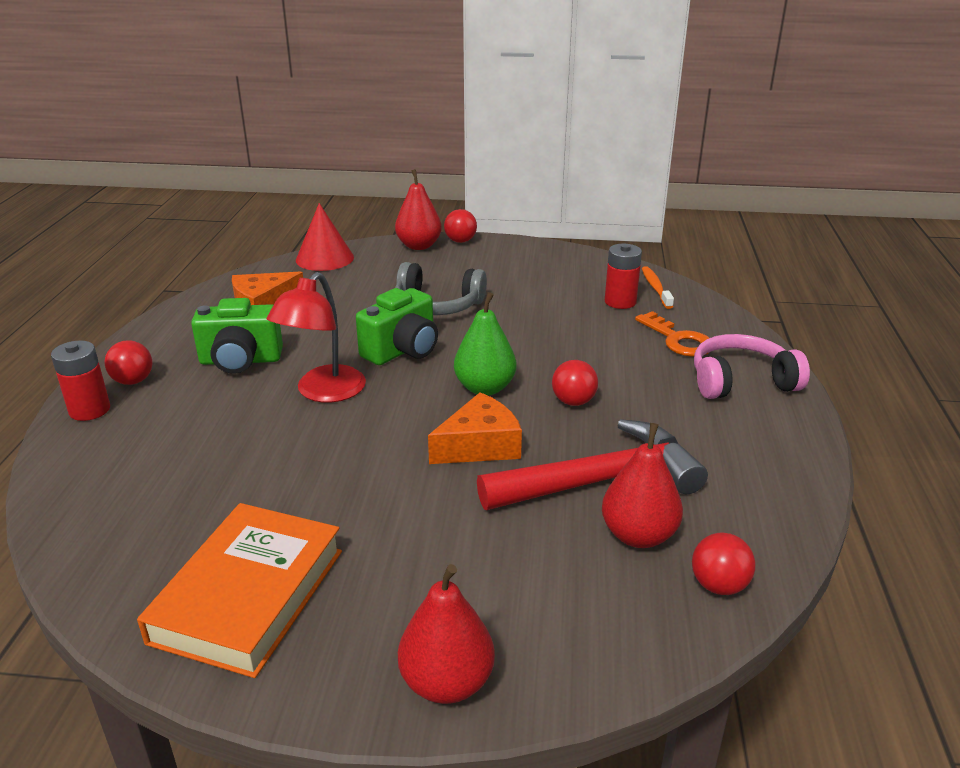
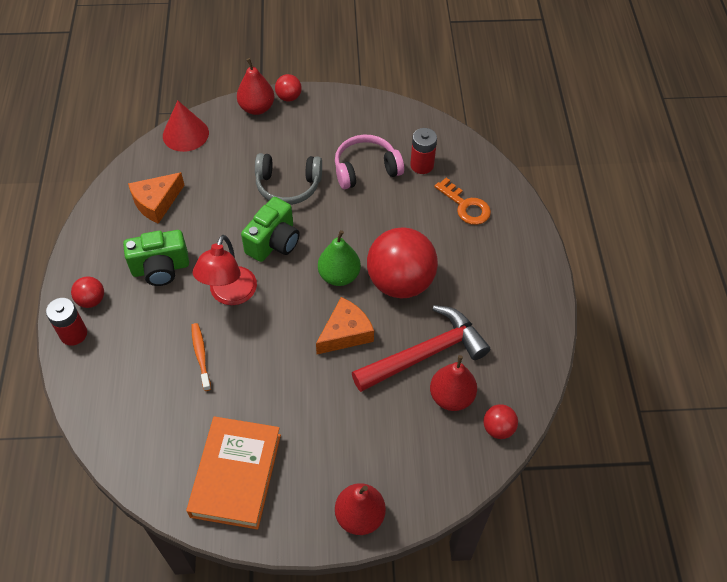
camera: 10 degrees left, 25 degrees up
(573, 401) = (400, 282): red ball -> red ball, size x2.25
(655, 288) = (446, 144): orange toothbrush -> orange toothbrush (201, 355)
(741, 381) = (509, 247): pink headphones -> pink headphones (366, 169)

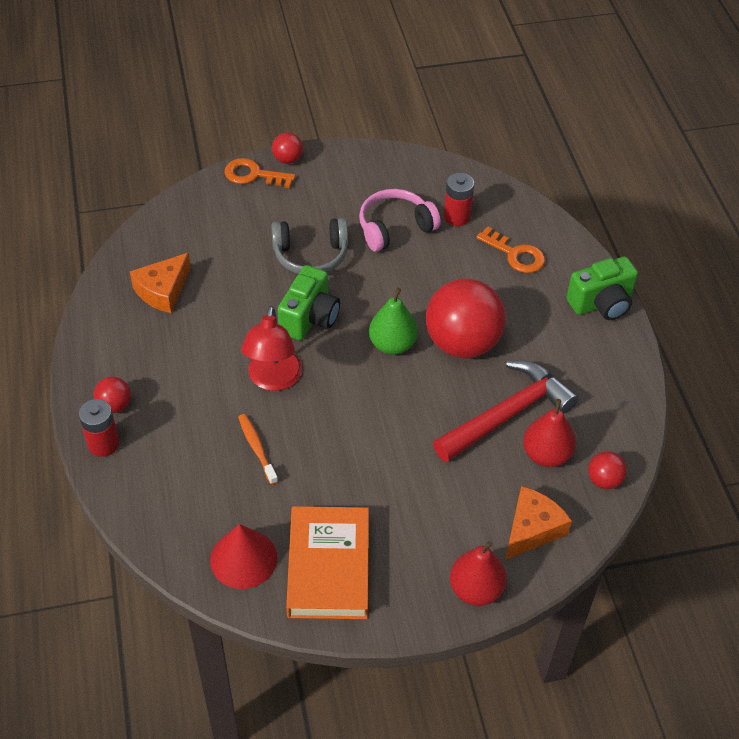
camera: 10 degrees left, 5 degrees down
(161, 268) = (186, 361): green camera -> green camera (601, 303)
(185, 134) = (177, 212): red cone -> red cone (243, 558)
(257, 108) = (253, 175): red pear -> orange key
(345, 333) = (414, 404): orange cheese -> orange cheese (532, 529)

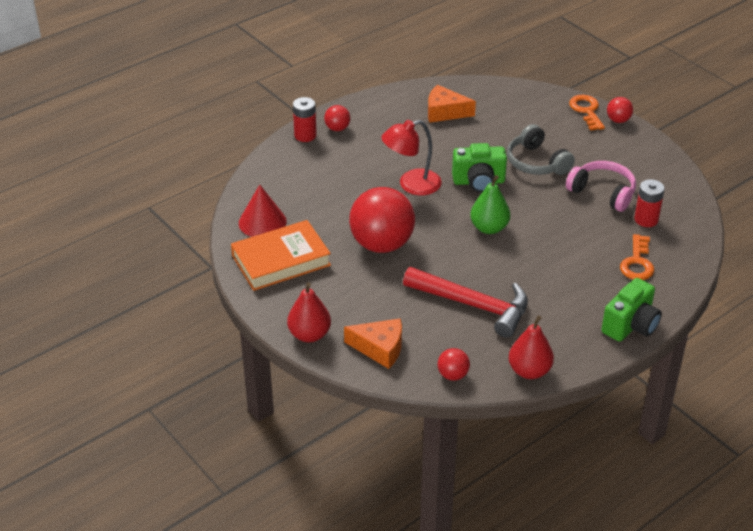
camera: 65 degrees right, 10 degrees down
(257, 448) = (350, 197): orange toothbrush -> none
(462, 343) = (521, 262): red ball -> red ball (382, 244)
(546, 455) = (452, 337): red pear -> red pear (529, 371)
(601, 303) = (630, 325): green camera -> green camera turned 90 degrees counterclockwise

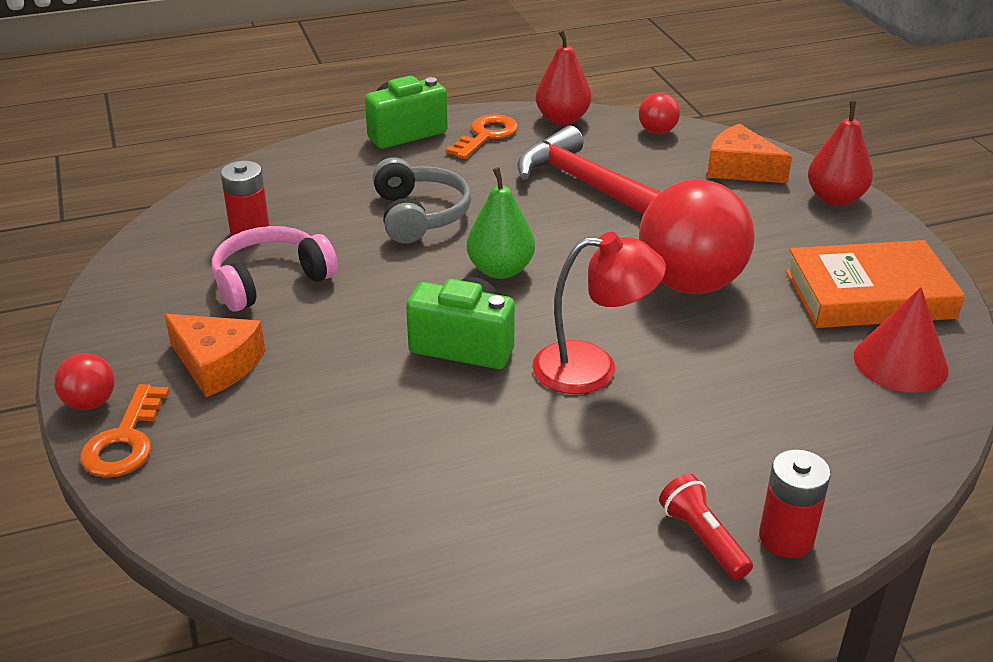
camera: 160 degrees left, 5 degrees down
(337, 128) = (702, 538): red ball -> red flashlight
(445, 112) = (428, 519): orange cheese -> orange cheese (217, 364)
(536, 162) = (331, 356): grey headphones -> grey headphones (419, 215)
(603, 192) = (271, 281): pink headphones -> pink headphones turned 90 degrees clockwise
(637, 262) = (324, 186): orange key -> orange key (486, 135)

